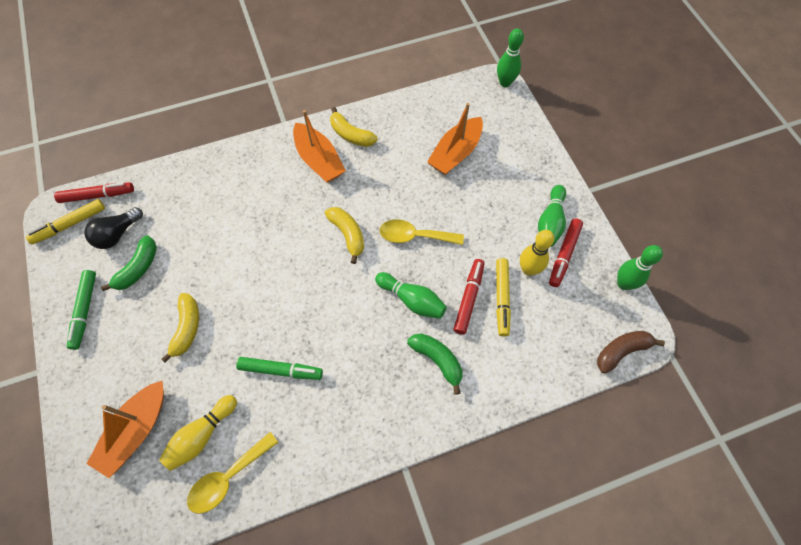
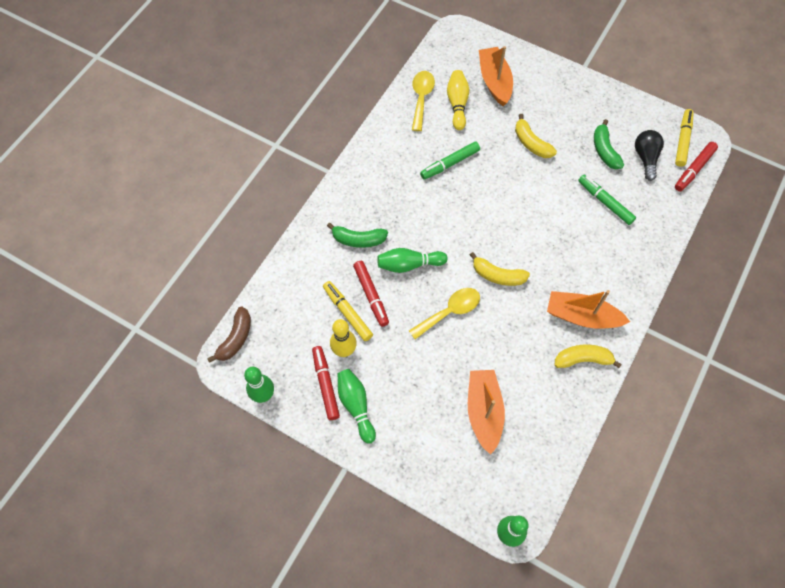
camera: 140 degrees right, 0 degrees up
(85, 311) = (601, 107): green marker -> green marker (605, 202)

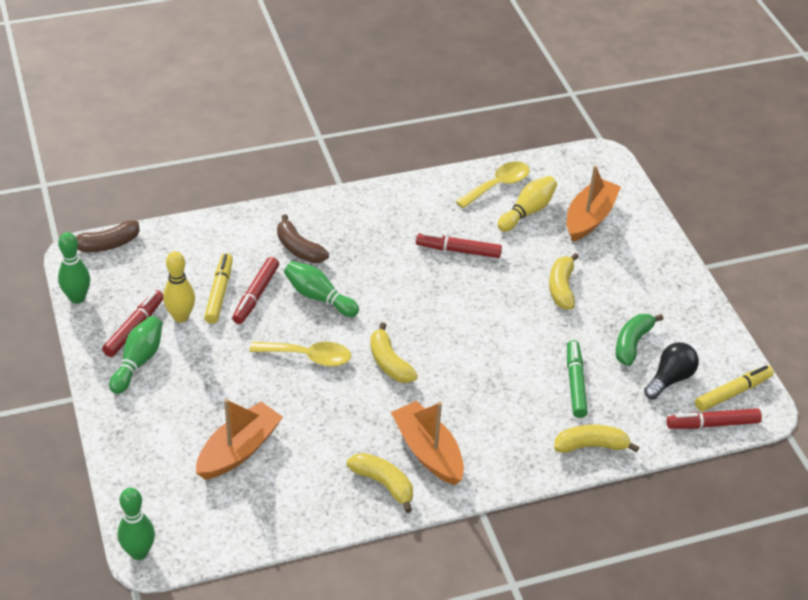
camera: 40 degrees right, 20 degrees down
(358, 239) = (299, 248): green banana -> brown banana
(450, 164) = (458, 250): green marker -> red marker
(654, 236) = (591, 446): none -> yellow banana

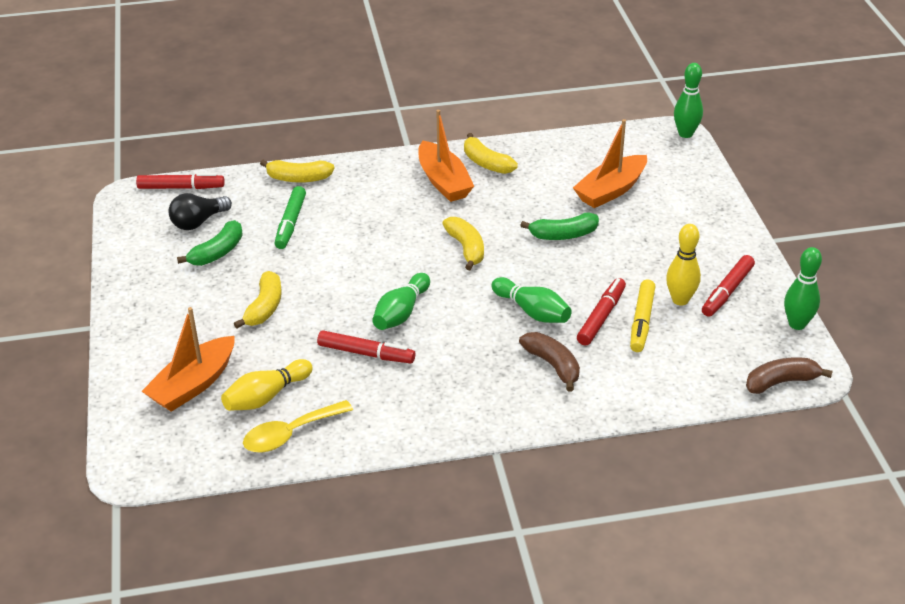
camera: 170 degrees left, 5 degrees down
(138, 361) = (716, 262): green bowling pin -> green bowling pin (401, 313)
(291, 385) = (563, 235): none -> green banana
(308, 357) = (546, 257): yellow spoon -> none
(732, 393) = (146, 209): yellow marker -> none

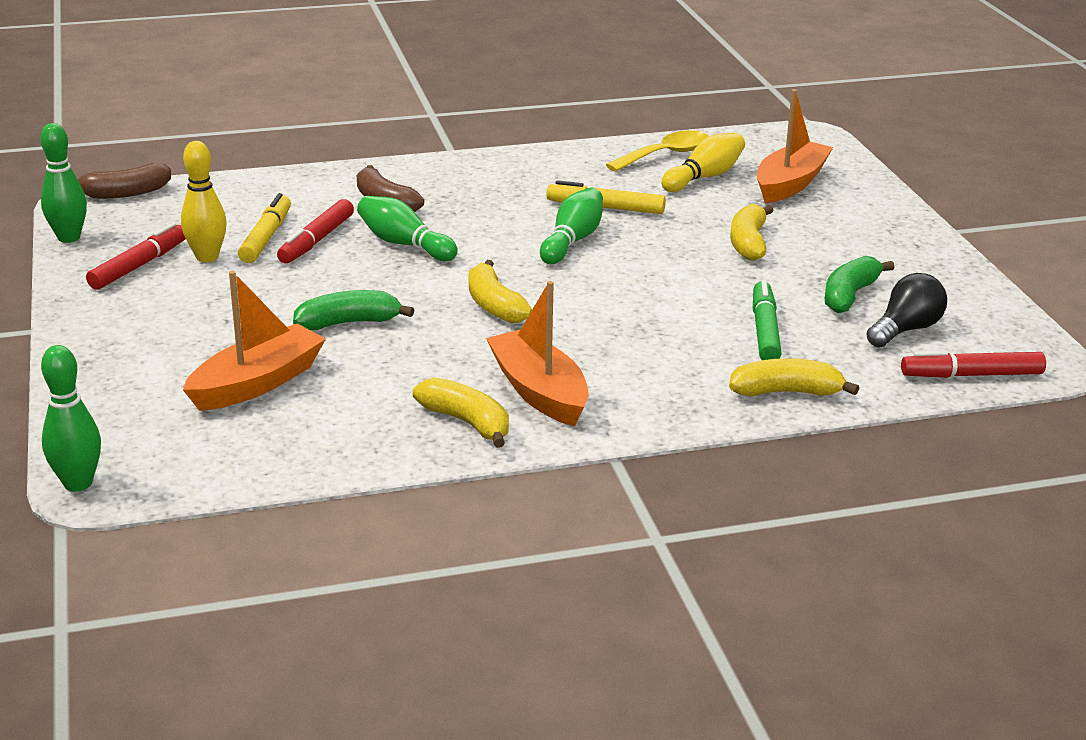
camera: 175 degrees right, 10 degrees down
(366, 353) = (605, 208): red marker -> yellow marker

